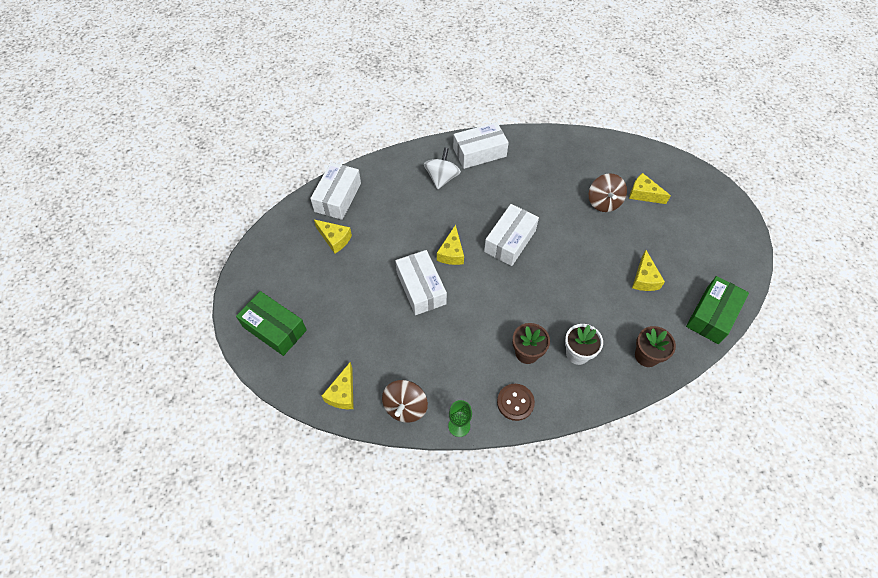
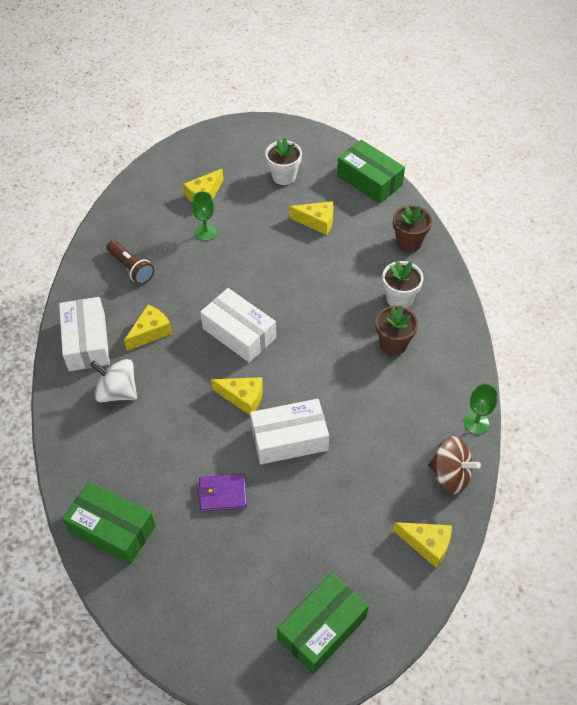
camera: 80 degrees left, 5 degrees down
(334, 239) = (187, 538): yellow cheese -> yellow cheese (150, 332)
(338, 197) = (112, 529): white box -> green box
(370, 253) = (222, 494): none -> purple wallet
(515, 402) = (452, 365): brown button -> none
(552, 163) = (131, 268): none -> brown flashlight
(603, 202) = (206, 232): brown spinning top -> green goblet
(688, 246) = (284, 176): none -> white flower pot

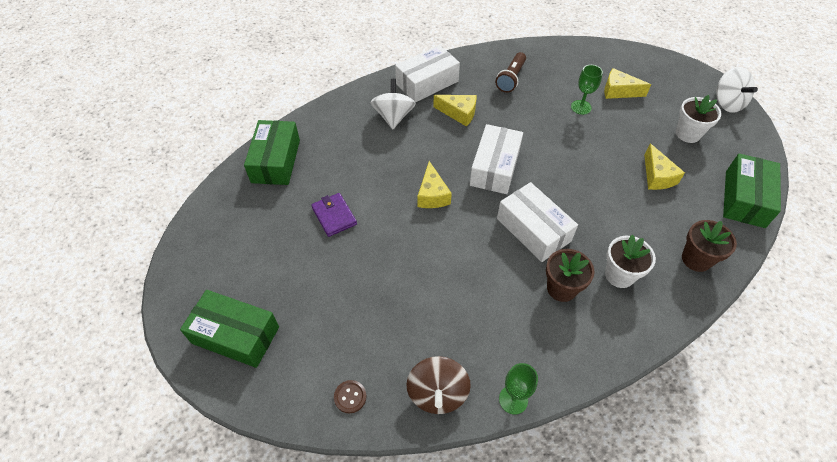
camera: 65 degrees right, 0 degrees up
(266, 132) = (727, 103): none -> white spinning top
(289, 439) = (409, 242): white box -> white box (533, 230)
(427, 544) = (350, 397): yellow cheese -> brown button

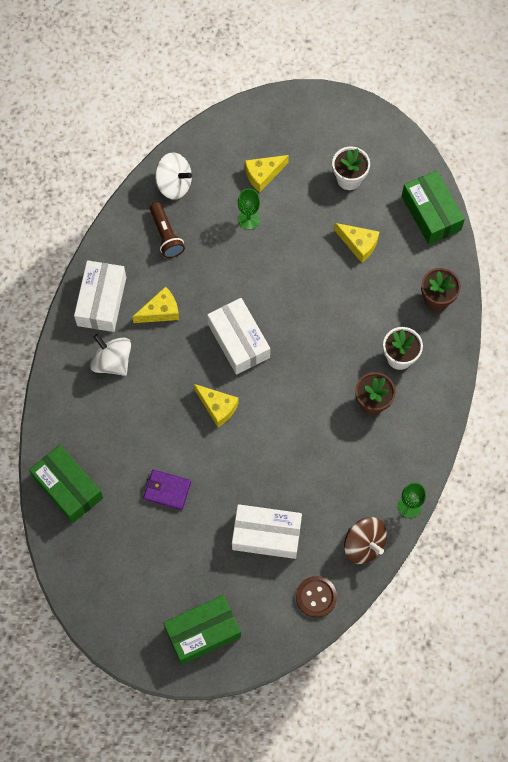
camera: 45 degrees left, 15 degrees up
(350, 397) = (316, 597): brown button -> brown button, size x1.54
(533, 230) = (315, 372): white box -> white box (266, 535)
(727, 103) = (353, 116): white spinning top -> white spinning top (174, 184)

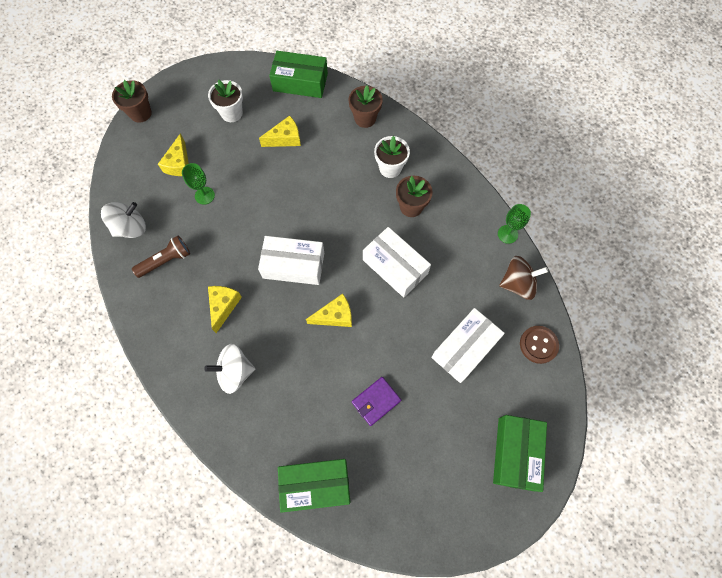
camera: 55 degrees left, 0 degrees up
(101, 301) = (177, 346): white box -> white box (395, 267)
(166, 235) = (166, 260): brown flashlight -> brown flashlight turned 45 degrees counterclockwise
(287, 103) = (140, 113): none -> brown flower pot

